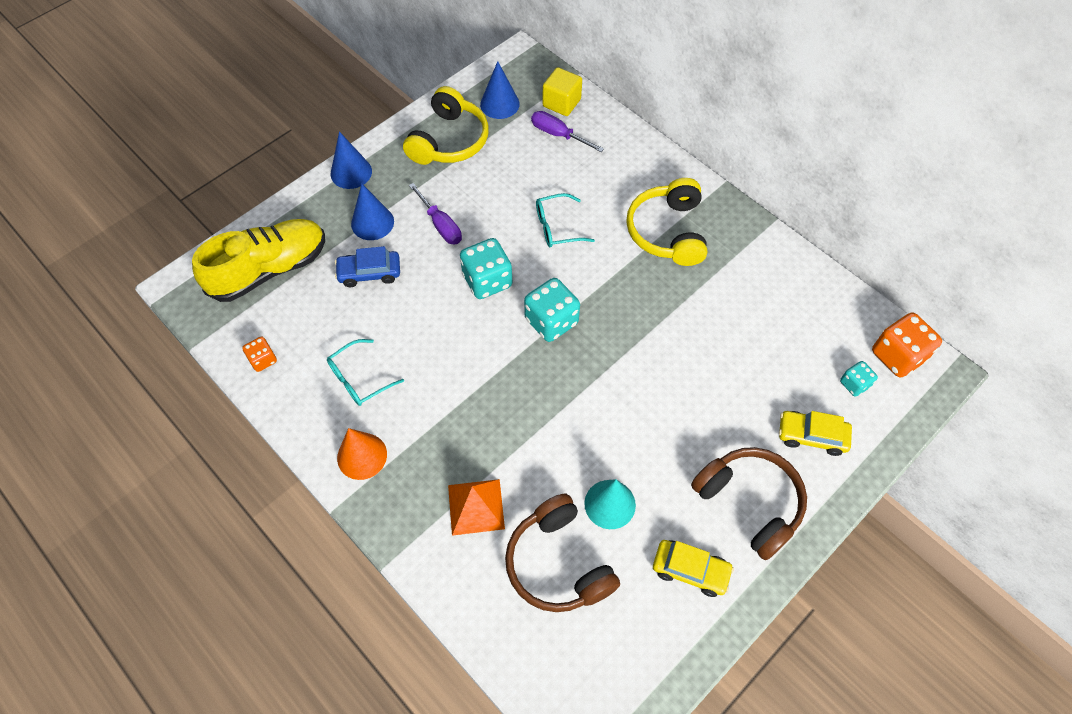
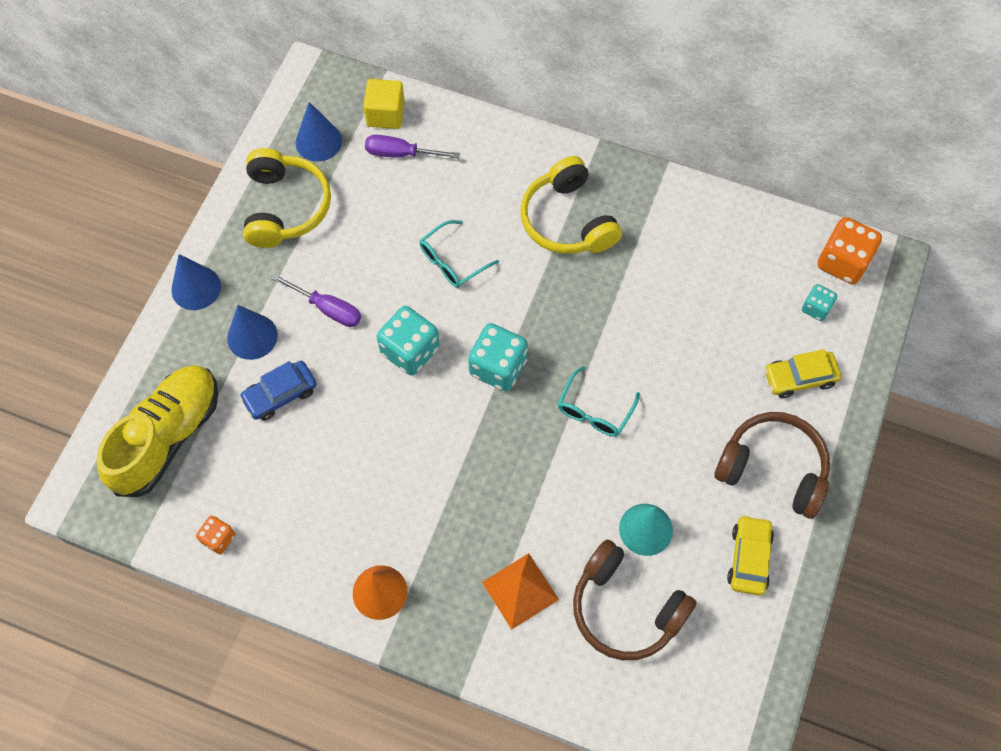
camera: 25 degrees left, 5 degrees up
(359, 379) = (333, 513): turquoise glasses -> turquoise glasses (594, 410)
(690, 570) = (749, 558): yellow car -> yellow car turned 75 degrees counterclockwise

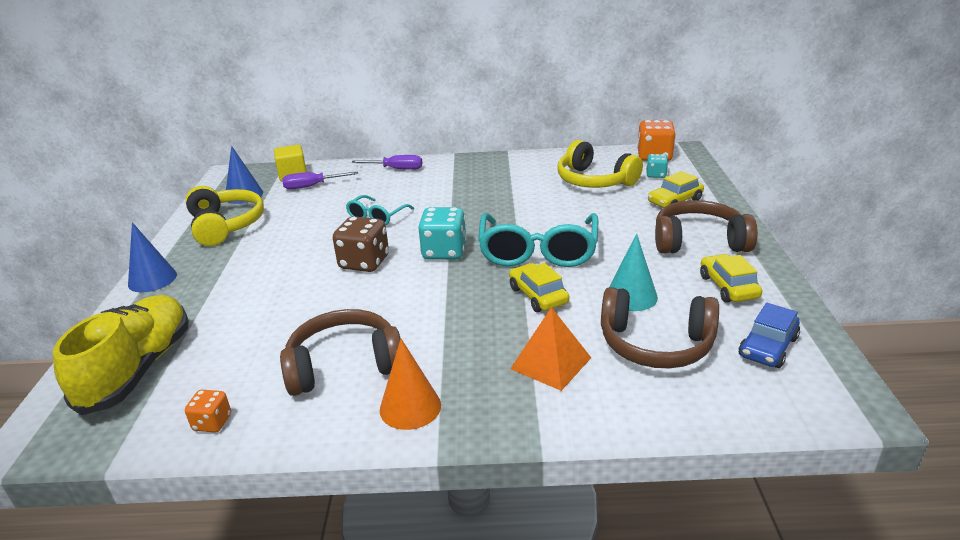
camera: 20 degrees left, 35 degrees down
(252, 336) = (214, 290): blue cone -> none
(280, 394) = (252, 314): blue car -> blue car (768, 347)
(328, 308) = (281, 261): purple screwdriver -> purple screwdriver (396, 169)
(342, 512) = (344, 365): none -> brown headphones
(410, 351) = (364, 262): turquoise dice -> brown dice
(557, 487) = (538, 296): none -> yellow car
(567, 220) = (454, 183): yellow headphones -> yellow headphones (594, 180)
(594, 410) = (538, 251): turquoise glasses -> turquoise glasses, size x1.87

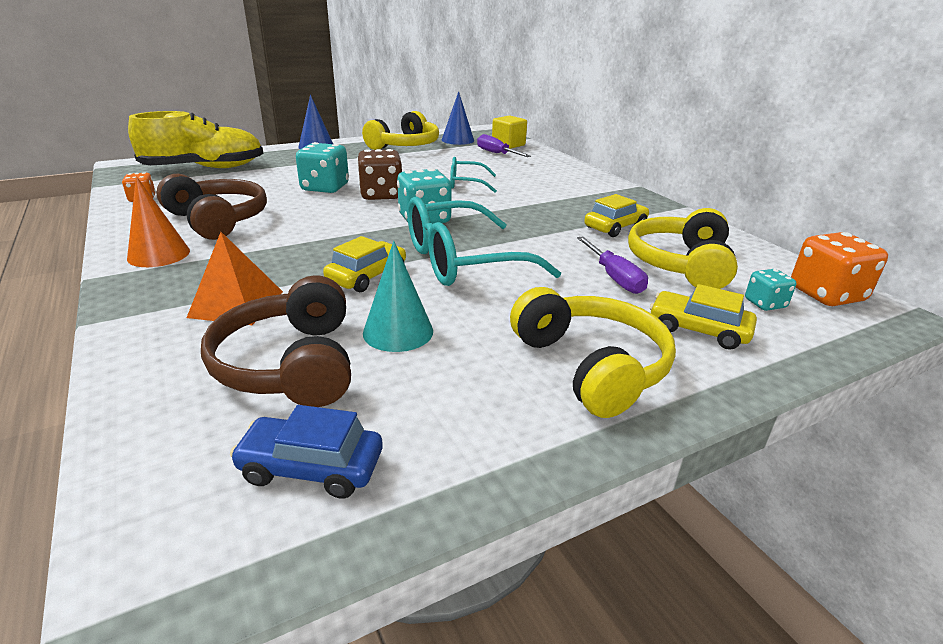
camera: 60 degrees right, 0 degrees up
(310, 290) = (325, 188): none -> turquoise dice
(396, 169) = (568, 172): purple screwdriver -> purple screwdriver (614, 277)
(699, 242) = (590, 366): brown headphones -> yellow headphones
(728, 287) = (471, 409): yellow car -> yellow car (615, 227)

